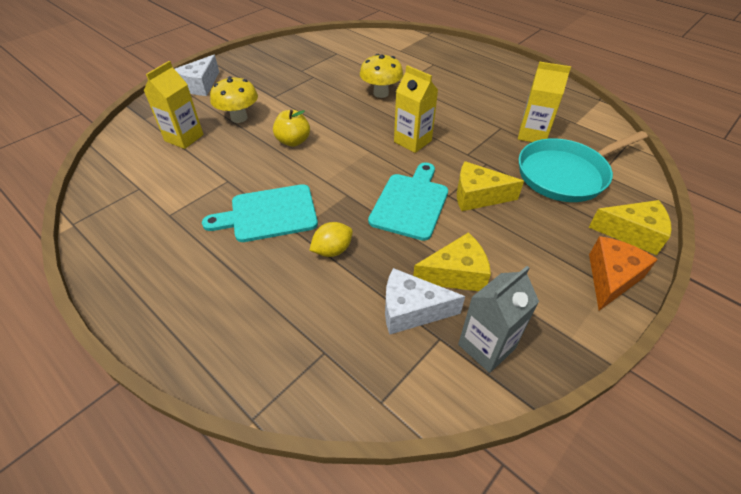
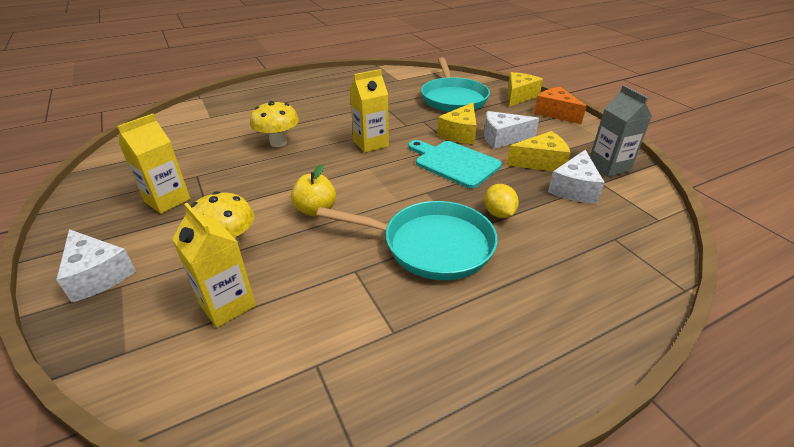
camera: 70 degrees left, 10 degrees down
(269, 214) = (431, 245): turquoise cutting board -> turquoise pan
(456, 274) = (540, 162): yellow cheese -> yellow cheese turned 75 degrees clockwise
(492, 233) = (502, 138): none -> white cheese
(532, 134) = (400, 96): yellow carton -> yellow carton (167, 200)

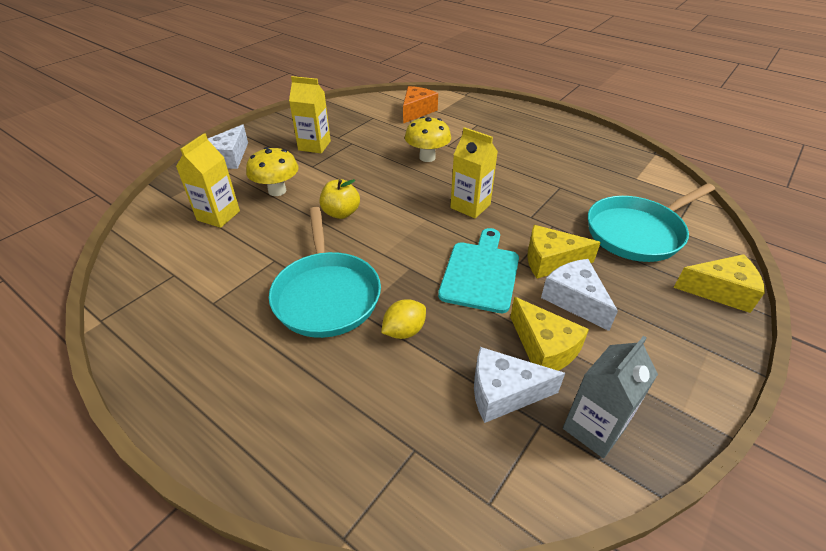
camera: 65 degrees right, 5 degrees up
(555, 113) = (709, 341): orange cheese -> orange cheese (416, 111)

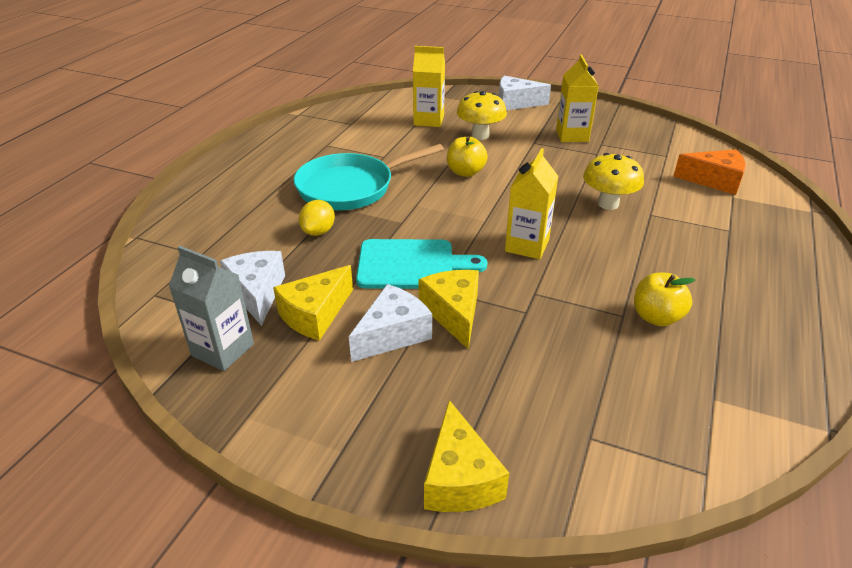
camera: 75 degrees right, 5 degrees down
(404, 331) = (318, 231): yellow lemon -> yellow lemon turned 75 degrees clockwise
(563, 175) = (656, 317): none -> yellow apple
(637, 232) = (556, 394): turquoise pan -> none

